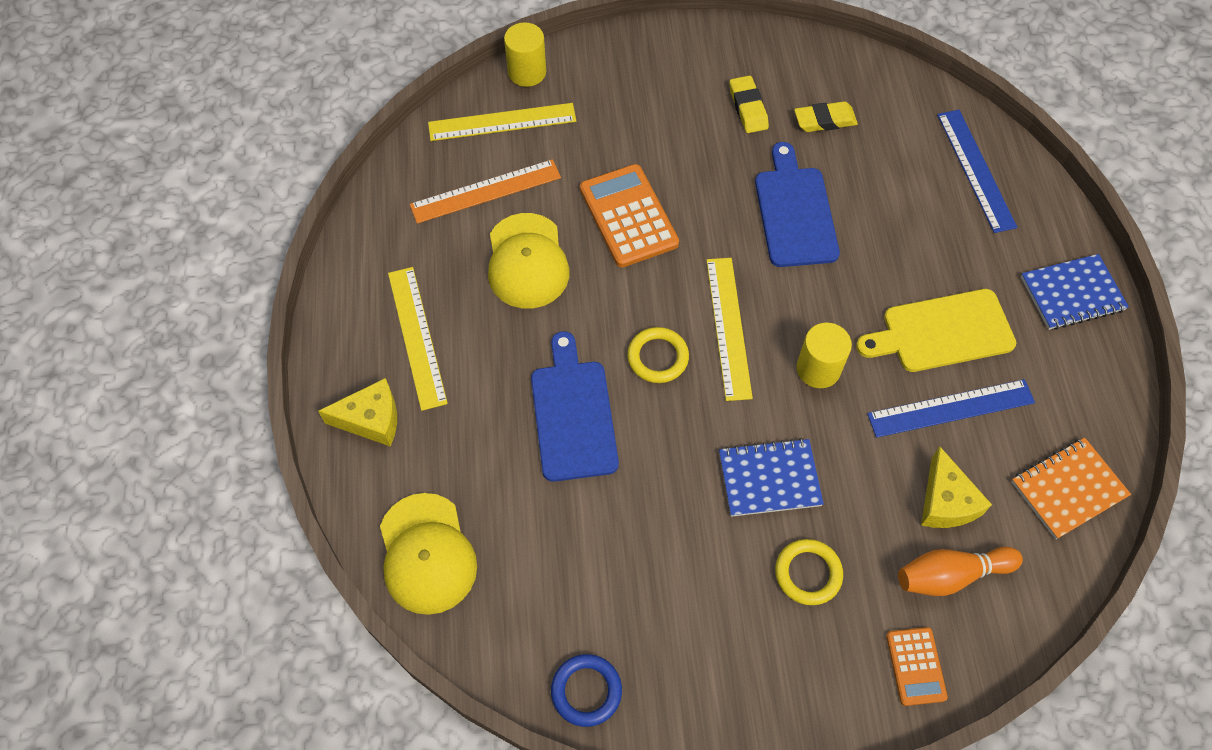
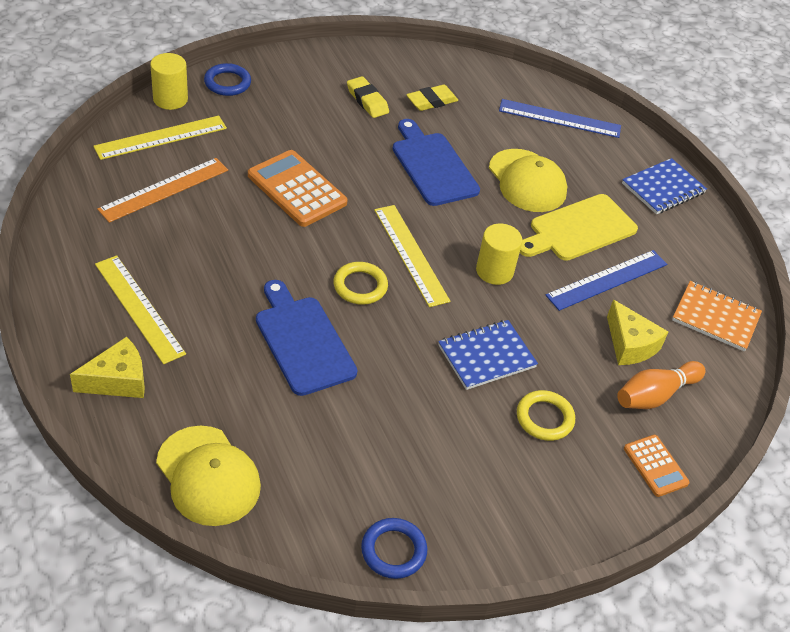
camera: 25 degrees left, 15 degrees down
(527, 261) = (220, 235): yellow cap -> yellow cap (527, 181)
(596, 59) = (227, 83): none -> blue ring
(976, 170) = (559, 118): blue ruler -> blue ruler turned 45 degrees counterclockwise
(1068, 489) = (715, 318): orange notebook -> orange notebook turned 75 degrees clockwise

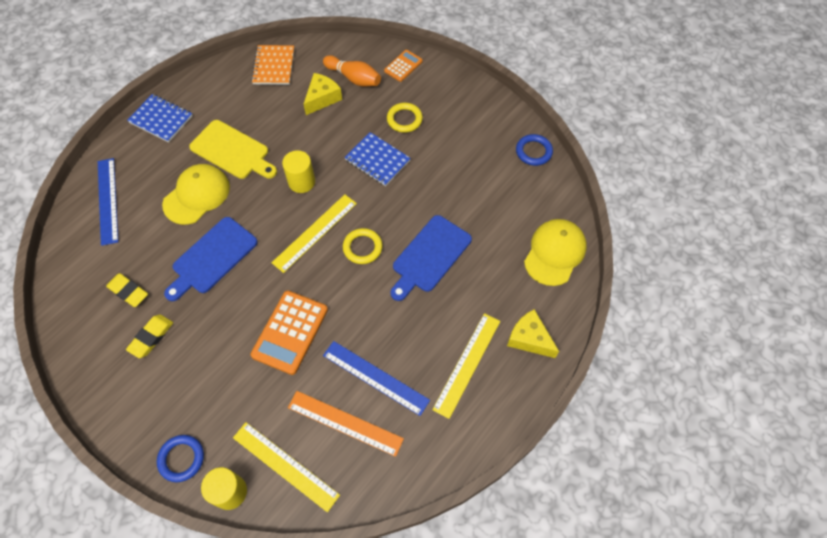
camera: 110 degrees left, 15 degrees up
(607, 280) = (273, 123): blue ruler -> blue ruler (375, 377)

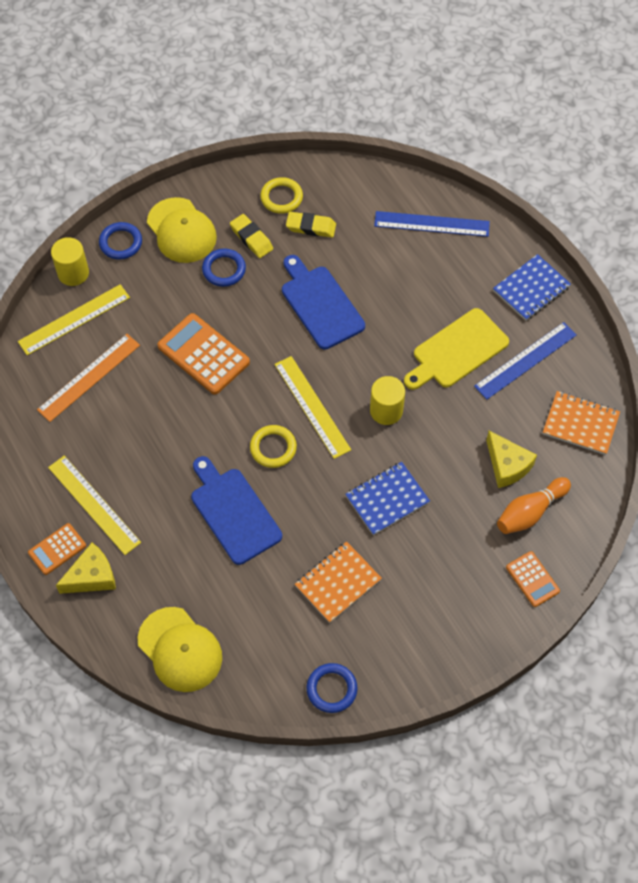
camera: 110 degrees right, 0 degrees up
(128, 291) = (311, 227): yellow eraser -> yellow eraser turned 45 degrees clockwise
(193, 348) = (224, 269): none -> blue ring
(197, 195) = (407, 305): yellow cap -> yellow cap (181, 231)
(375, 377) = (120, 416): blue ruler -> blue ruler (526, 360)
(404, 119) = (440, 550): yellow ring -> yellow ring (281, 197)
(456, 171) = (338, 583): none -> orange notebook
(519, 377) = (57, 549): none -> orange calculator

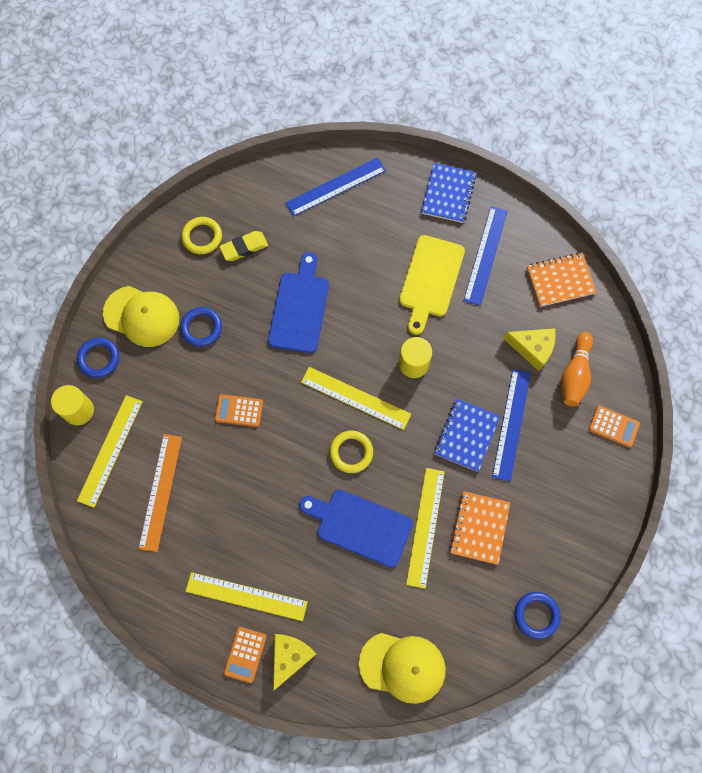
camera: 35 degrees left, 10 degrees up
(203, 354) = (239, 410): orange calculator -> orange calculator, size x0.57
(251, 238) = (204, 287): yellow eraser -> none
(290, 550) = (425, 527): none -> yellow ruler
(320, 304) = (299, 308): blue cutting board -> blue cutting board turned 75 degrees clockwise
(436, 516) = (511, 424): none -> blue ruler

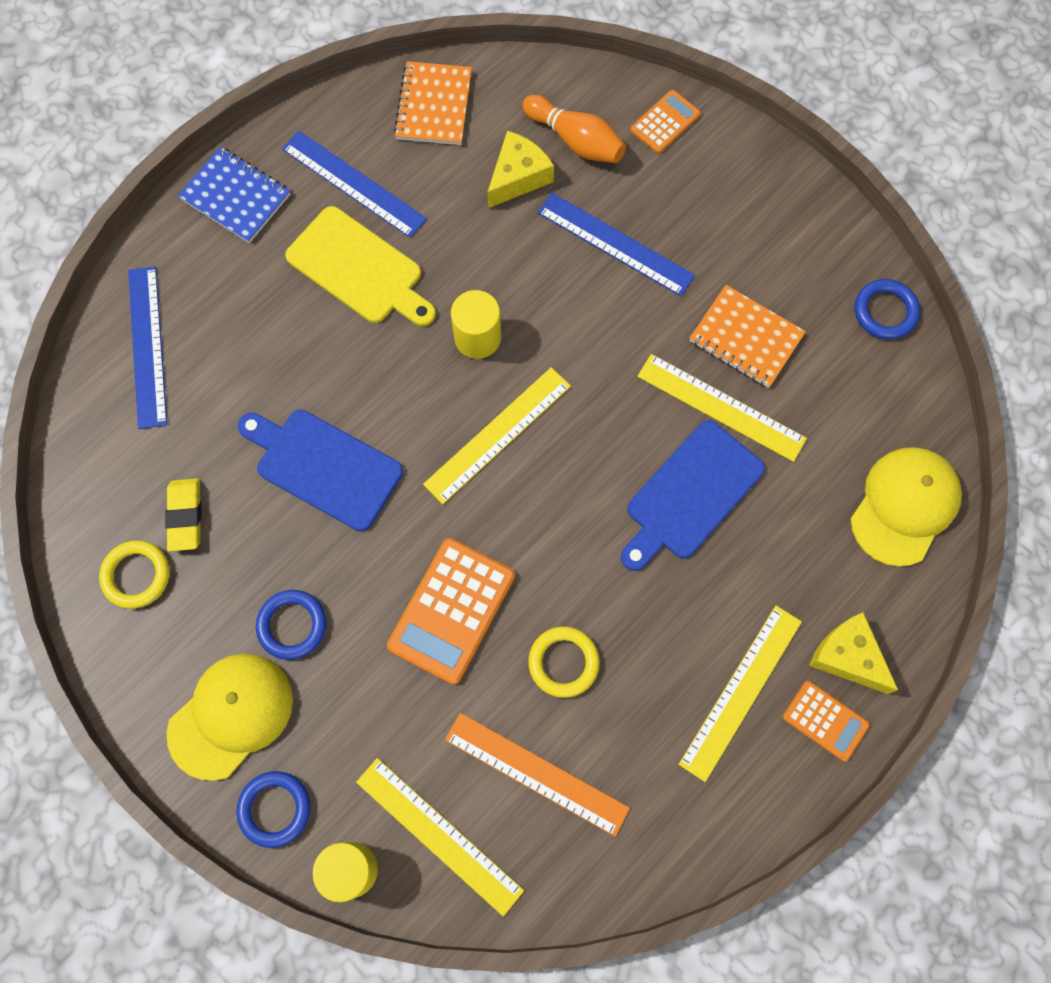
camera: 70 degrees left, 0 degrees up
(239, 410) = (451, 611): orange calculator -> orange calculator, size x1.76
(351, 452) = (577, 469): yellow ring -> yellow ring (563, 662)
(466, 435) = (610, 307): blue notebook -> none

